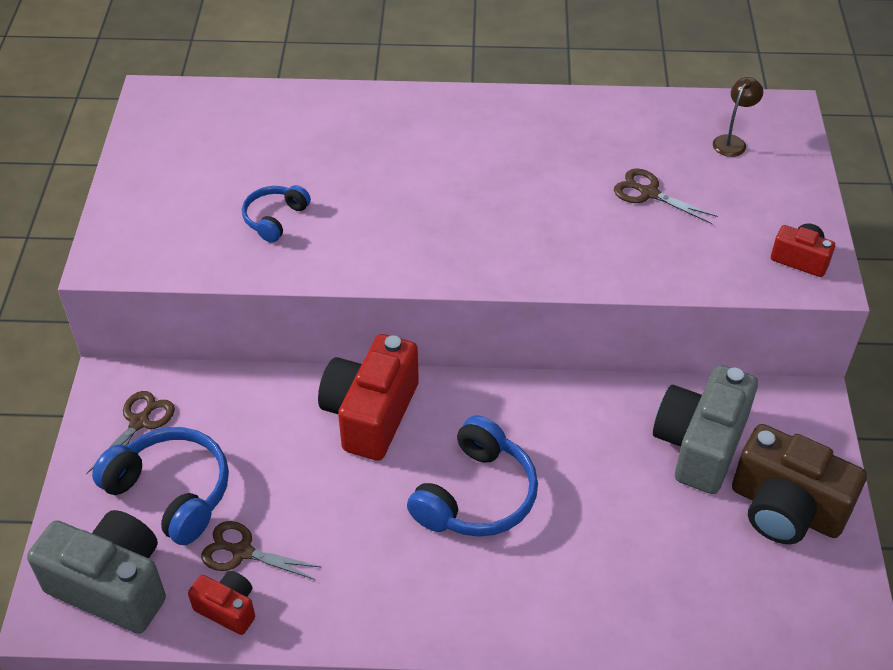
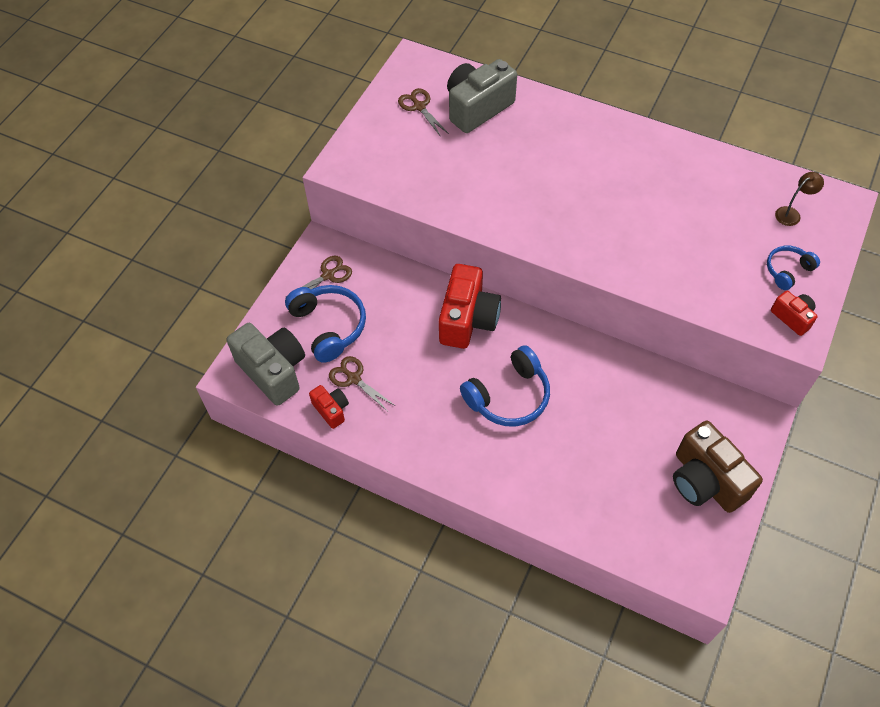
camera: 25 degrees right, 10 degrees up
(274, 218) = (451, 171): blue headphones -> blue headphones (787, 270)
(370, 414) = (467, 319): red camera -> red camera turned 150 degrees clockwise
(649, 193) = (710, 233): brown scissors -> brown scissors (419, 106)
(700, 445) = (670, 417): grey camera -> grey camera (477, 108)

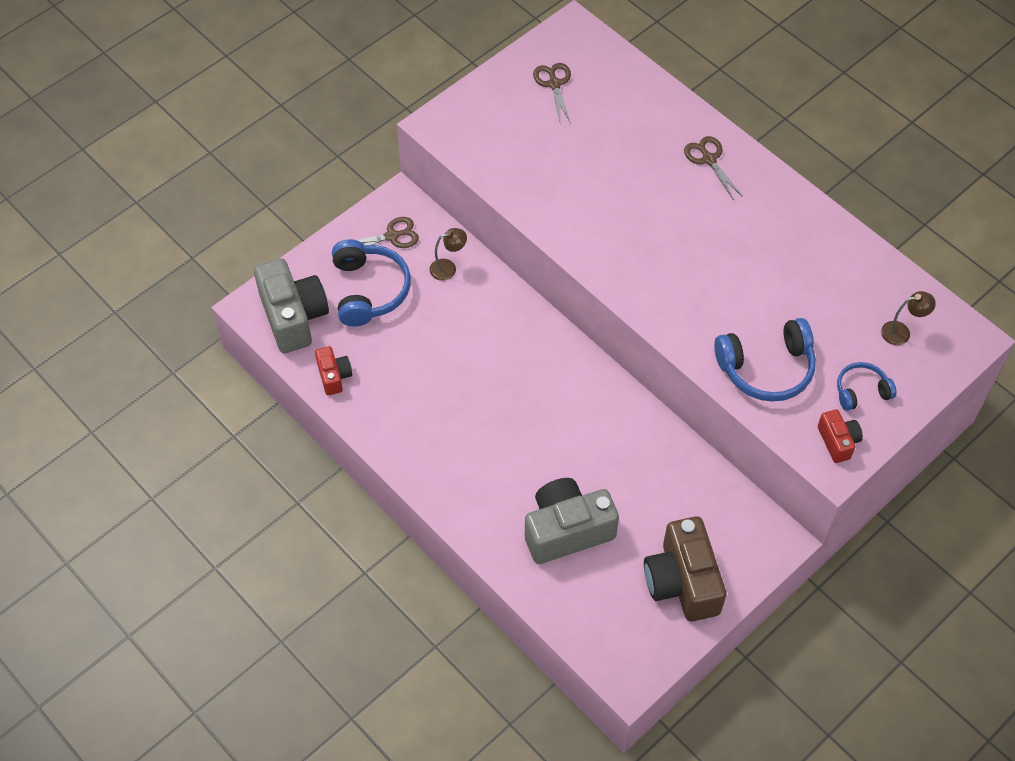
camera: 20 degrees right, 0 degrees up
(354, 378) = (370, 352): brown scissors -> brown scissors (709, 159)
(387, 286) = (448, 268): none -> brown lamp
(467, 319) = (515, 331): red camera -> none
(477, 108) = (616, 105): grey camera -> grey camera (567, 530)
(509, 396) = (520, 425): blue headphones -> blue headphones (766, 369)

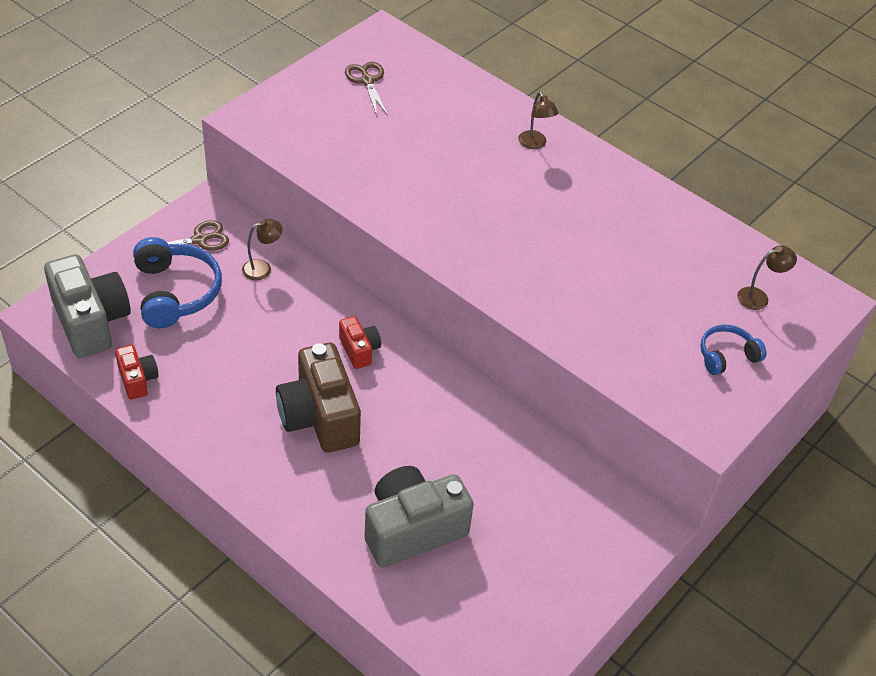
camera: 10 degrees left, 10 degrees down
(682, 582) = (549, 578): brown camera -> brown camera (319, 417)
(709, 159) = (535, 144): brown scissors -> brown lamp
(766, 369) = (622, 338): blue headphones -> none
(838, 441) = (710, 407): red camera -> red camera (359, 350)

